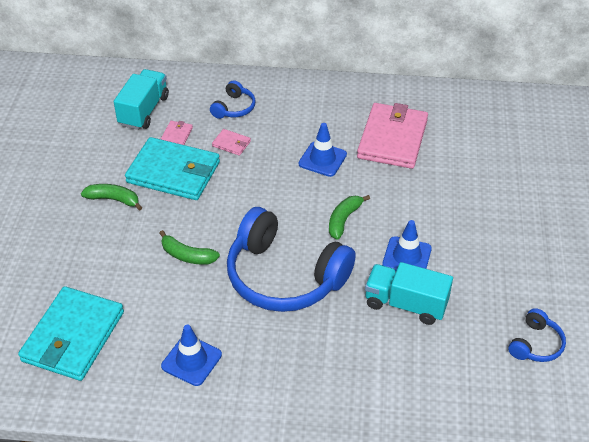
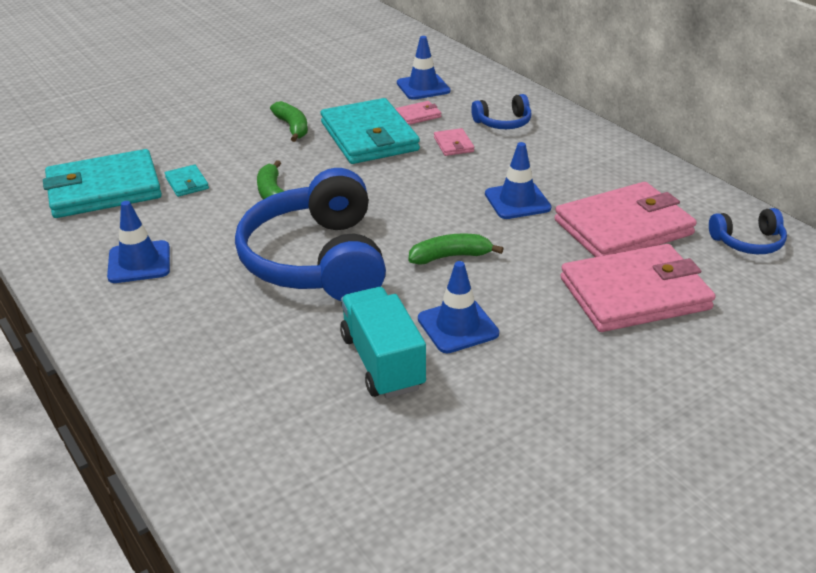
camera: 50 degrees right, 10 degrees down
(120, 289) = (187, 183): none -> turquoise wallet
(144, 111) = (423, 87): turquoise truck -> blue traffic cone
(449, 176) = (635, 294): none -> pink wallet
(535, 344) = (453, 512): blue headphones -> blue headphones (748, 242)

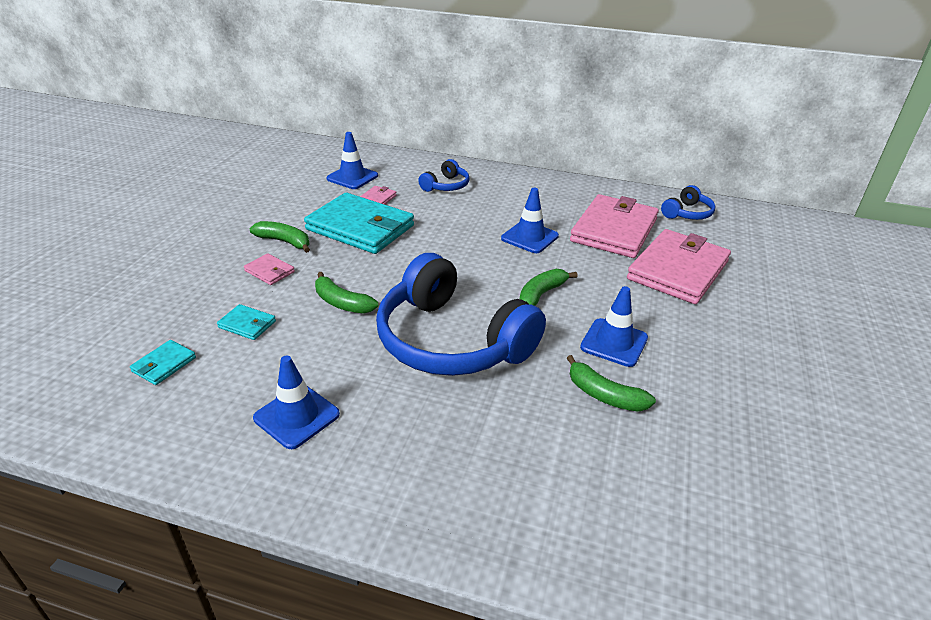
camera: 40 degrees left, 0 degrees up
(104, 189) = (164, 364): turquoise wallet -> turquoise wallet, size x0.42
(382, 362) = (604, 395): turquoise truck -> green banana
(453, 144) = (432, 212): pink wallet -> pink wallet (269, 271)

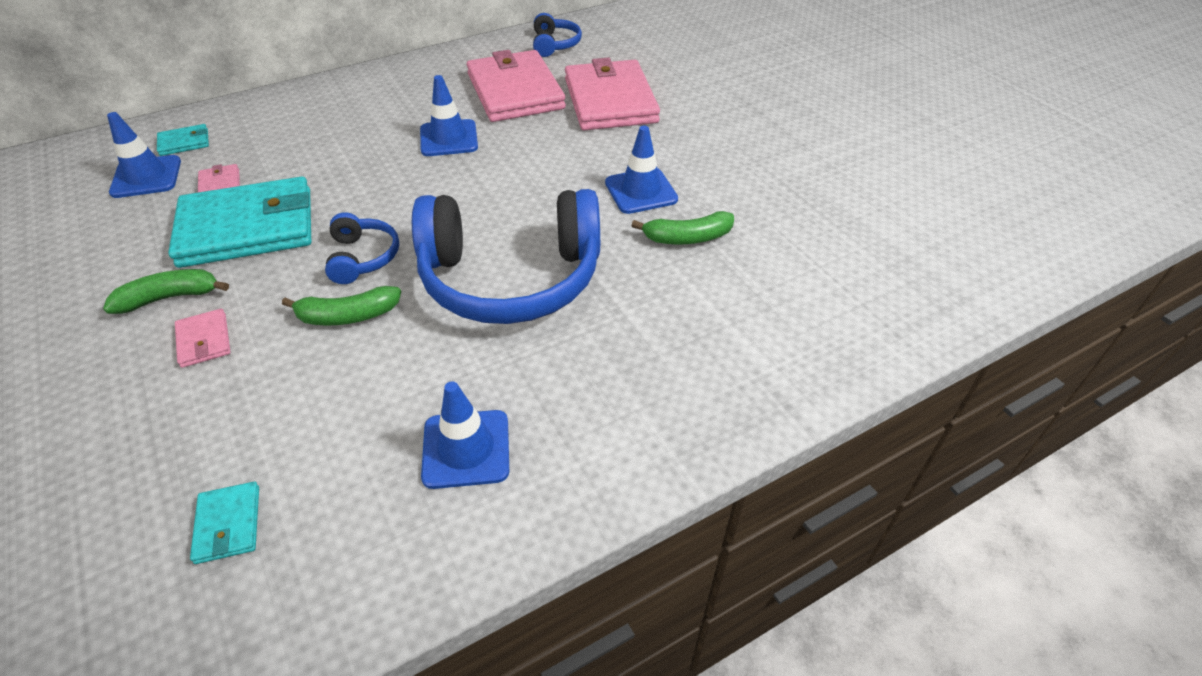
camera: 45 degrees left, 10 degrees up
(247, 324) = (268, 411): turquoise wallet -> turquoise wallet (184, 142)
(269, 271) = (204, 340): pink wallet -> pink wallet turned 75 degrees clockwise
(446, 186) = (284, 130): blue headphones -> blue headphones (362, 257)
(541, 294) = (531, 186): green banana -> none

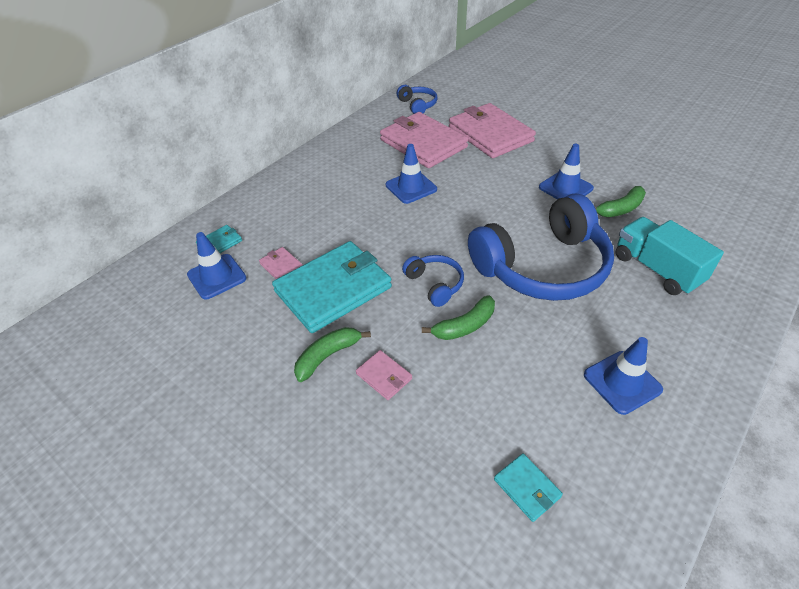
camera: 20 degrees left, 0 degrees up
(658, 328) = (656, 269): none -> turquoise truck

